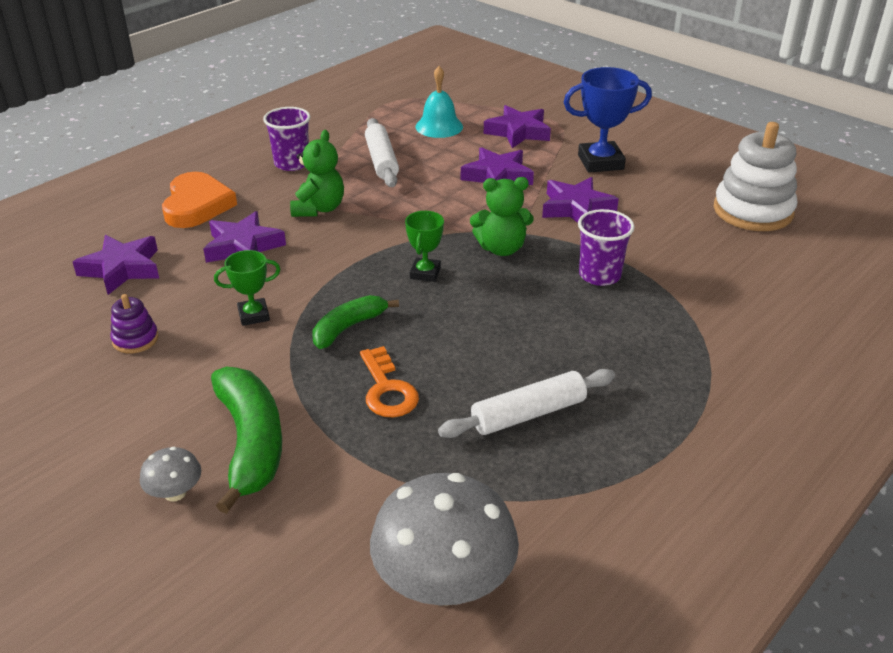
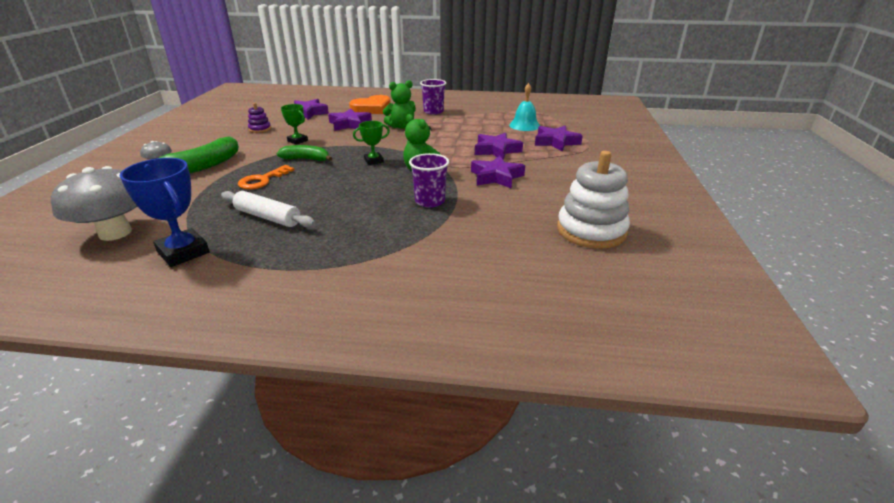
camera: 55 degrees right, 5 degrees down
(381, 161) = (466, 125): white rolling pin -> none
(600, 162) = (563, 169): blue trophy -> blue trophy (183, 252)

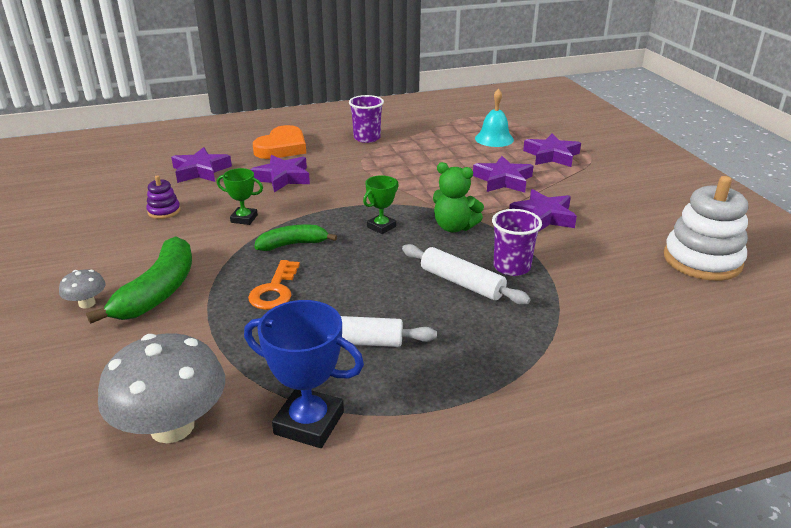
camera: 25 degrees left, 0 degrees up
(382, 202) = (462, 283): none -> white rolling pin
(401, 127) = (354, 168): green teddy bear -> none

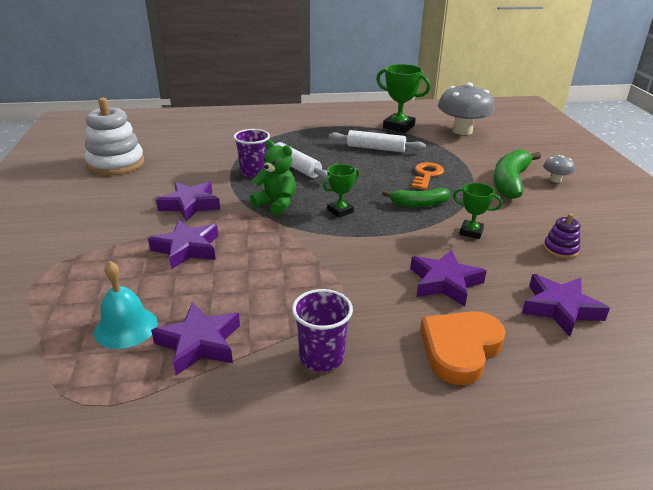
camera: 170 degrees left, 0 degrees up
(309, 423) = (399, 127): blue trophy -> green trophy
(551, 155) = (87, 280): purple star -> purple star (199, 343)

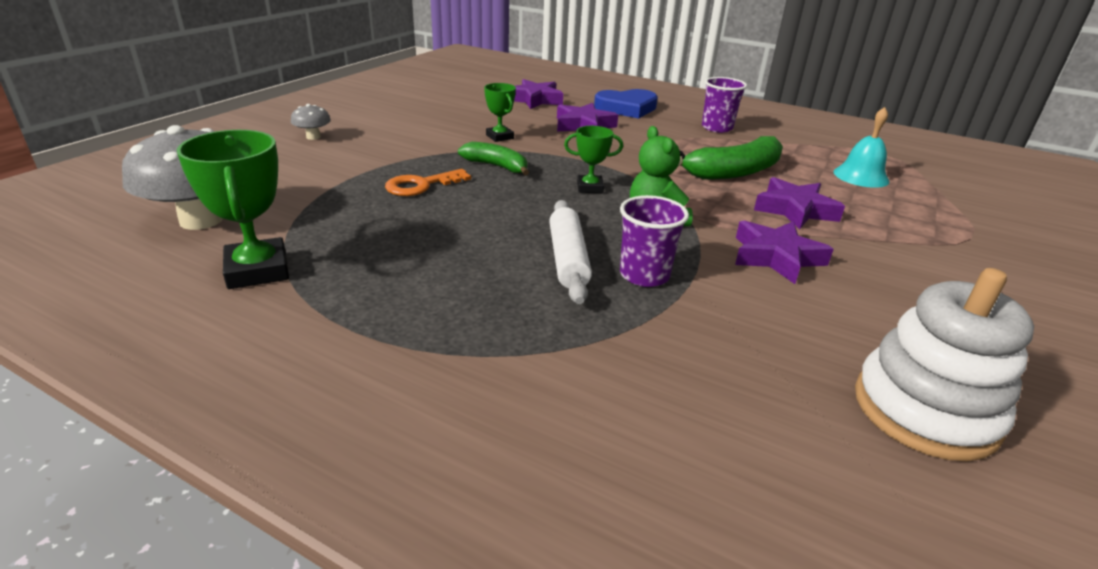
camera: 145 degrees left, 0 degrees up
(199, 343) = (800, 154): purple star -> none
(376, 148) = (395, 243): white rolling pin -> none
(460, 349) = (626, 108): orange heart -> blue heart
(510, 182) = (358, 150): green banana -> green banana (734, 172)
(560, 249) = (461, 111): purple stacking toy -> none

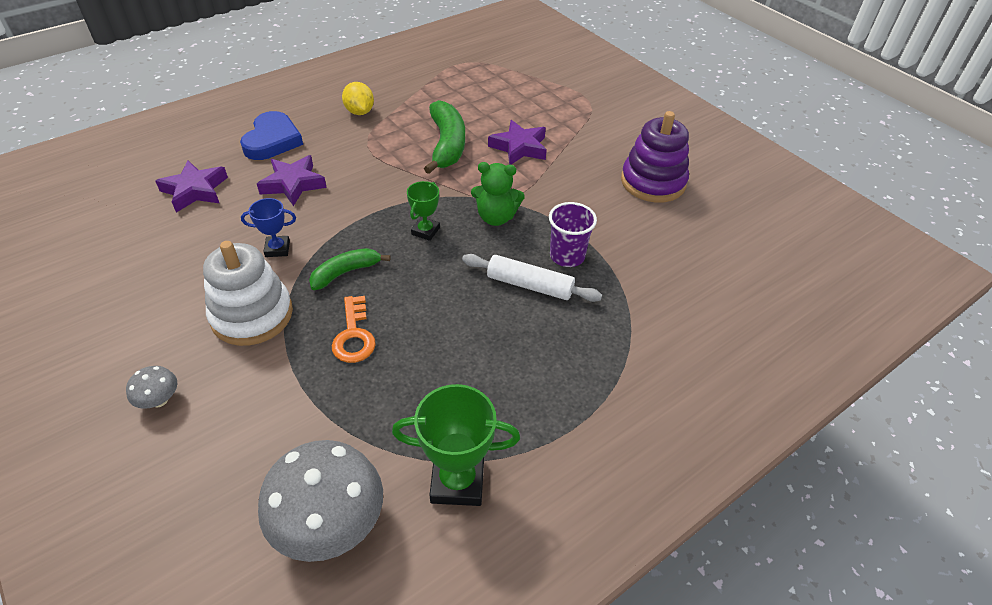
camera: 65 degrees left, 15 degrees up
(500, 137) = (277, 249): green trophy -> blue trophy
(717, 128) = (359, 112): purple cup -> yellow lemon
(776, 257) = (573, 188): purple star -> none
(861, 176) = (490, 92): turquoise bell -> none
(887, 320) = (653, 182): none -> purple stacking toy
(925, 410) = (723, 213): white stacking toy -> white stacking toy (252, 315)

